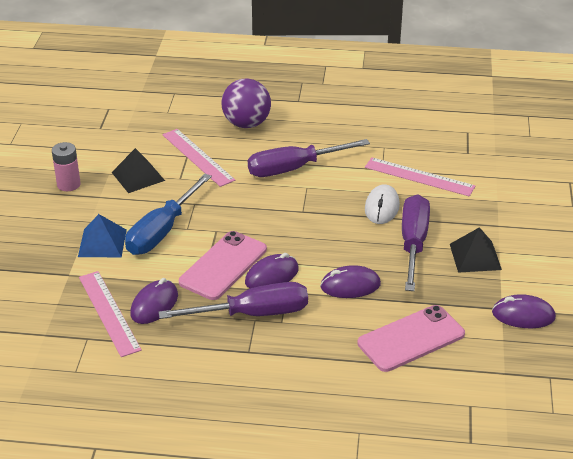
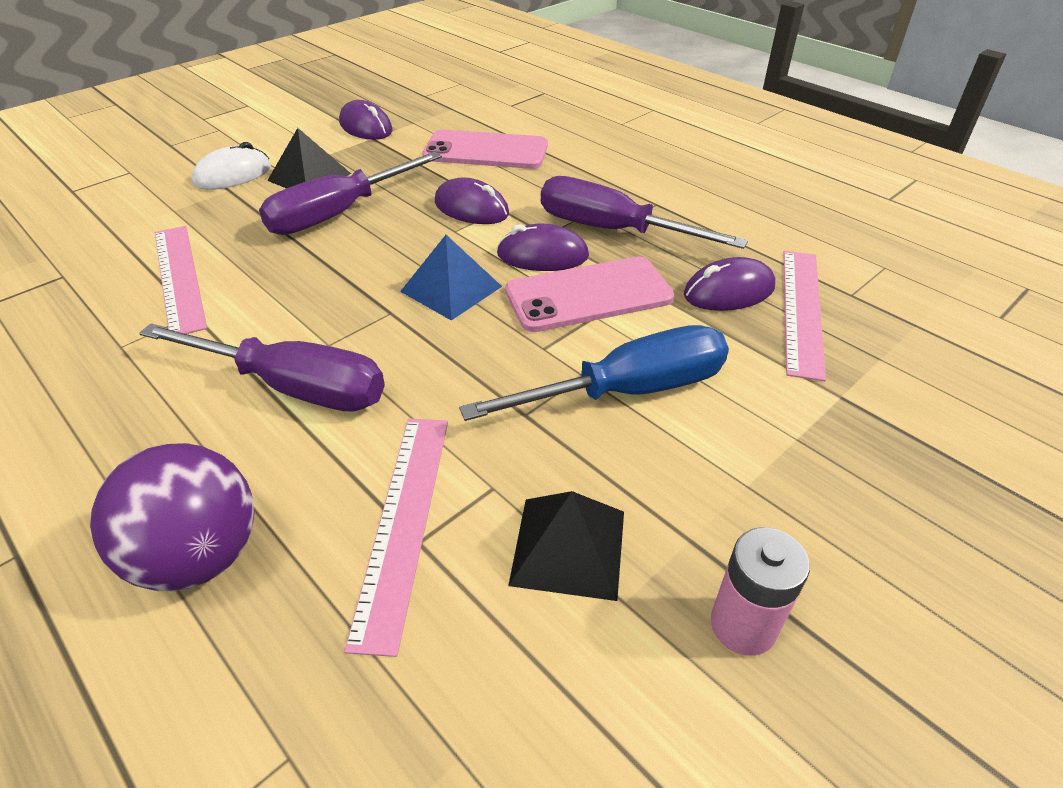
camera: 140 degrees left, 5 degrees up
(102, 243) = (749, 423): blue pyramid -> blue pyramid (451, 288)
(382, 207) = (294, 265): white mouse -> white mouse (233, 175)

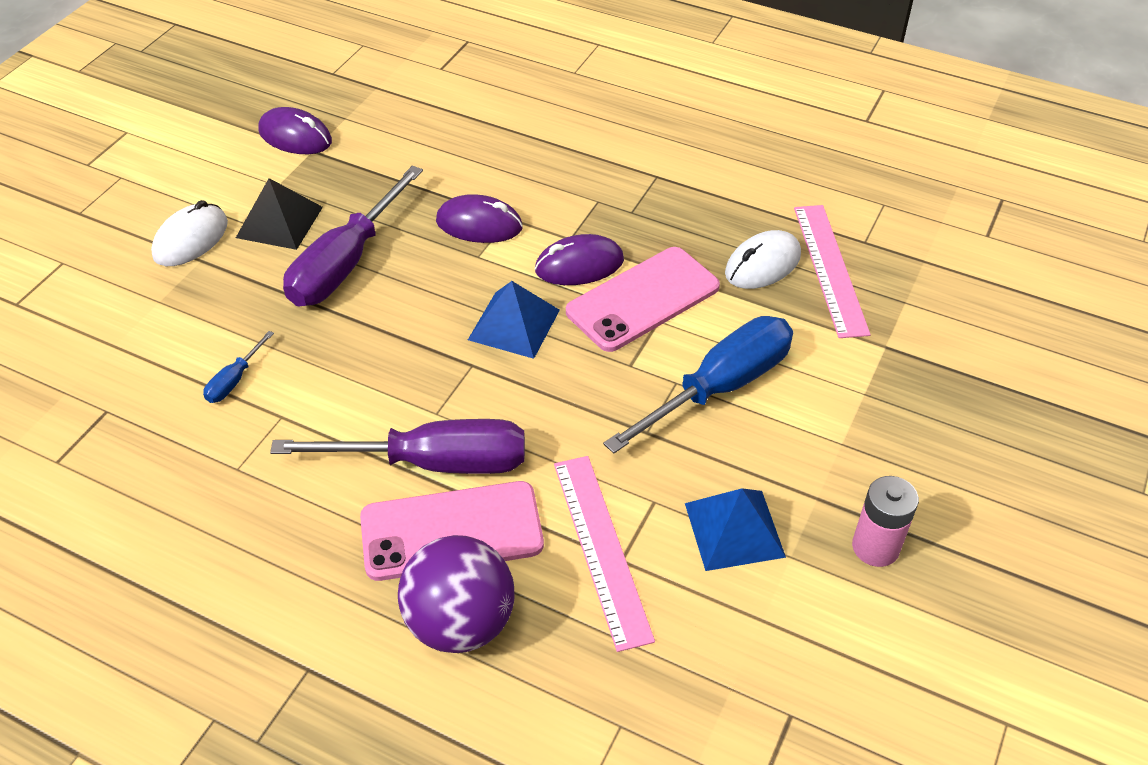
camera: 20 degrees left, 5 degrees up
(179, 277) = (234, 380): pink ruler -> blue screwdriver
(486, 151) = (451, 143): pink phone -> pink phone (451, 531)
(568, 547) = (734, 529): black pyramid -> blue pyramid
(612, 230) = (630, 219): purple screwdriver -> none
(728, 291) = (762, 264): purple mouse -> white mouse

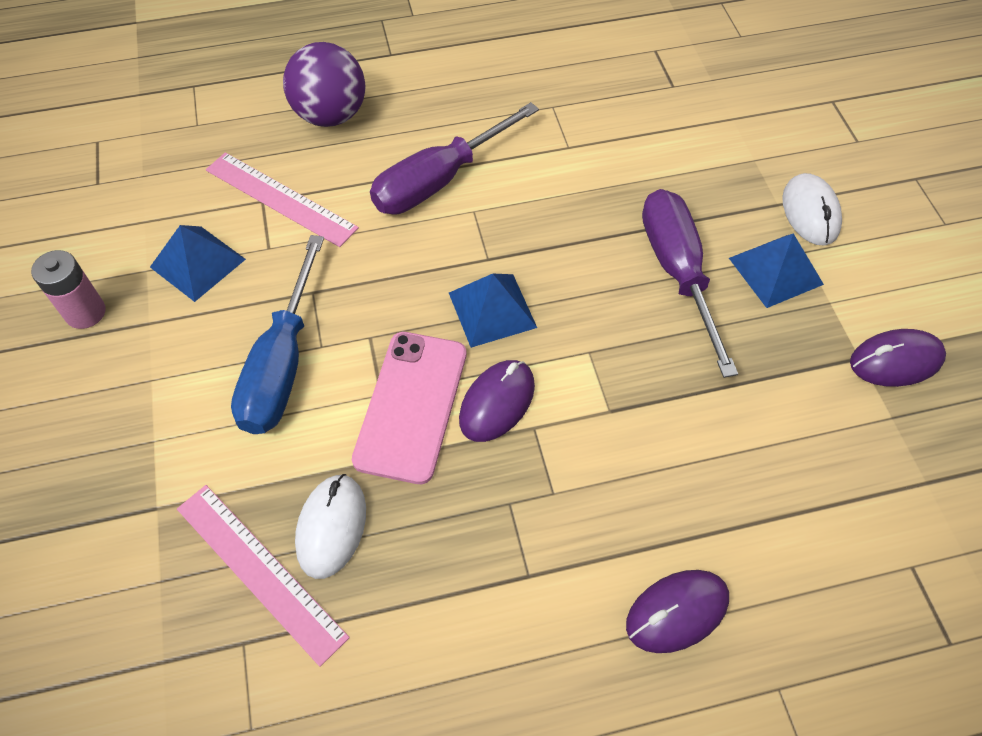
camera: 140 degrees right, 10 degrees up
(234, 380) = (627, 146): blue screwdriver -> none
(279, 222) = (775, 271): black pyramid -> blue pyramid
(451, 531) = (384, 152): pink phone -> none
(479, 224) = (625, 384): purple mouse -> purple mouse (676, 612)

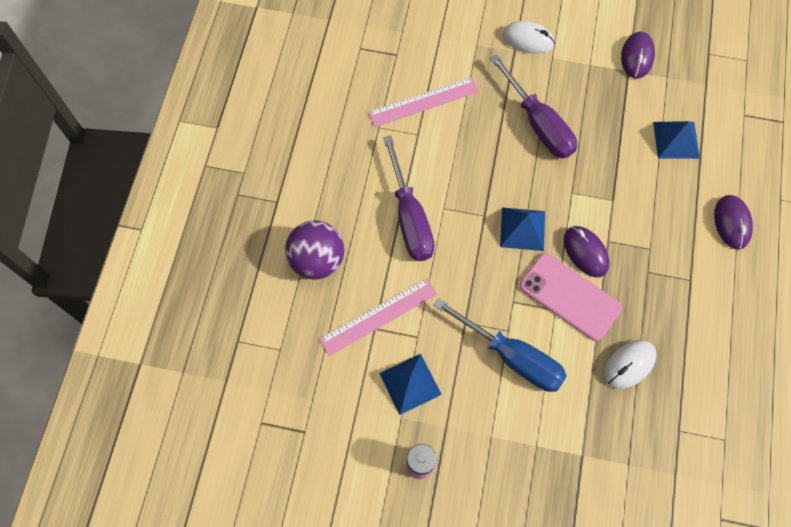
camera: 65 degrees left, 10 degrees up
(260, 571) = (641, 409): pink ruler -> pink ruler (423, 102)
(331, 527) = (629, 364): white mouse -> white mouse turned 75 degrees counterclockwise
(677, 272) = (538, 124): purple screwdriver -> purple screwdriver turned 135 degrees counterclockwise
(775, 271) = (559, 77): blue pyramid -> blue pyramid (676, 140)

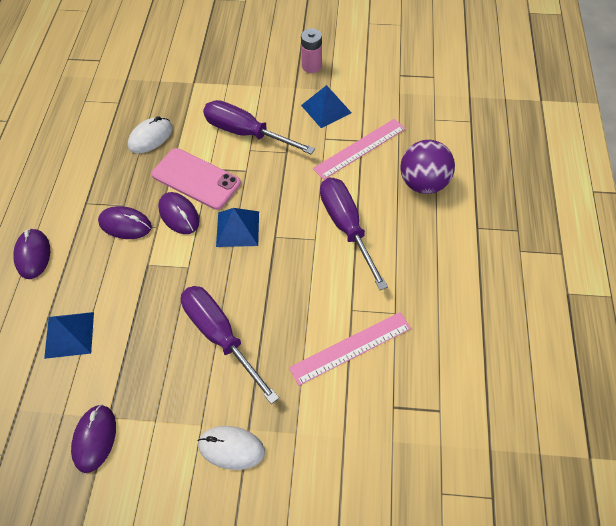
camera: 175 degrees right, 10 degrees down
(512, 357) = (246, 133): blue screwdriver -> purple screwdriver
(642, 247) = (125, 225): none -> purple mouse

